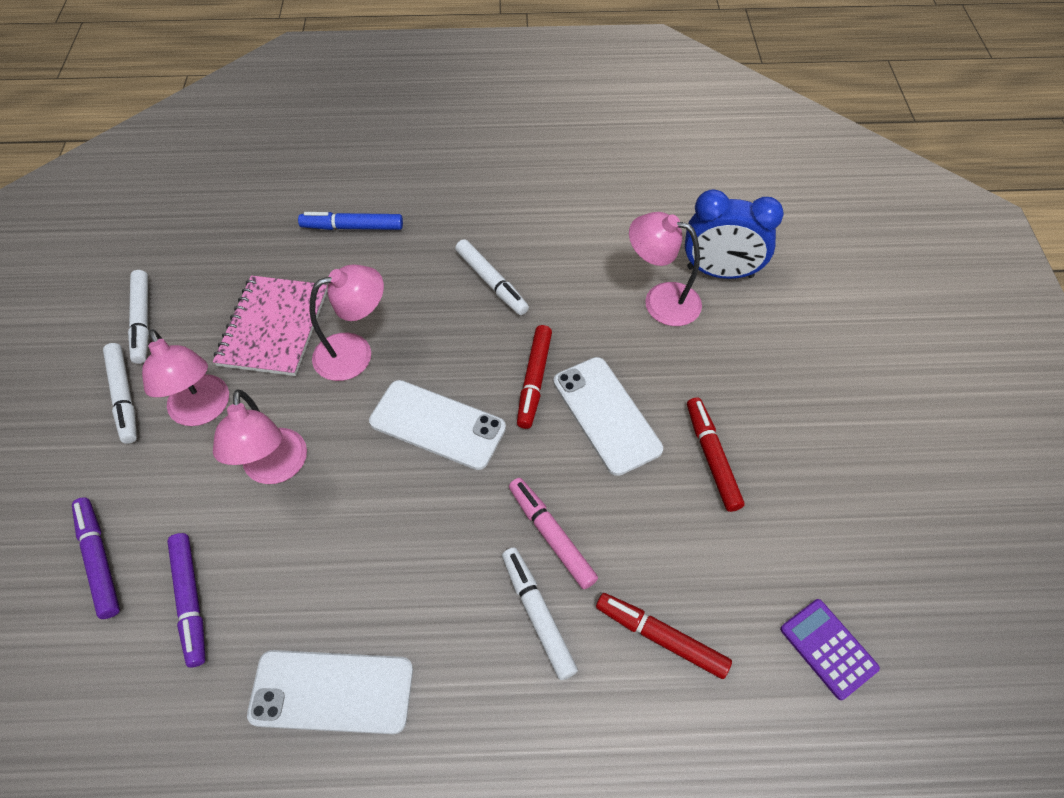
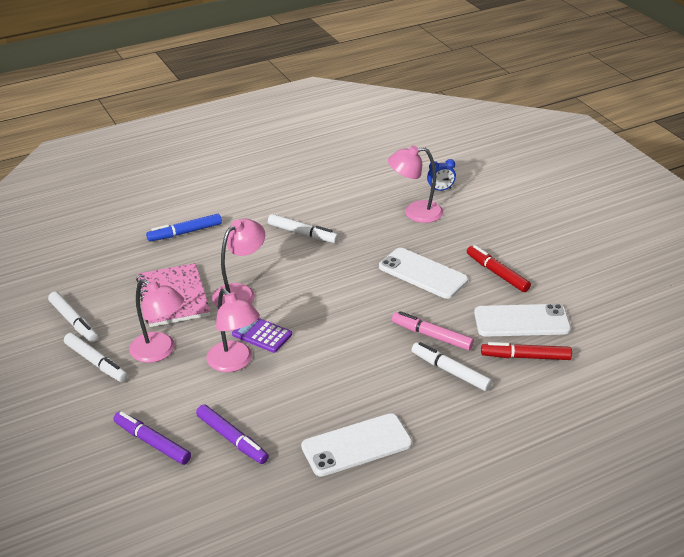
camera: 25 degrees left, 20 degrees down
(437, 424) = (323, 309): white phone -> white phone (521, 321)
(534, 380) = (367, 271): red marker -> none
(720, 272) = (440, 190): blue clock -> blue clock, size x0.50
(828, 648) = (615, 331): purple calculator -> purple calculator (262, 334)

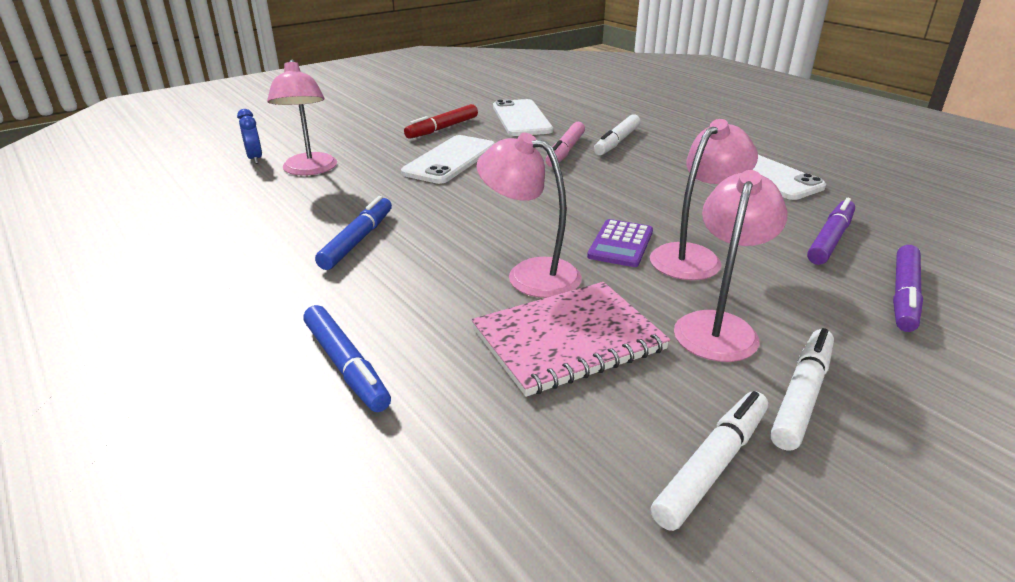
camera: 100 degrees left, 5 degrees down
(302, 234) = (358, 240): white marker -> blue marker
(525, 357) = (575, 116): red marker -> none

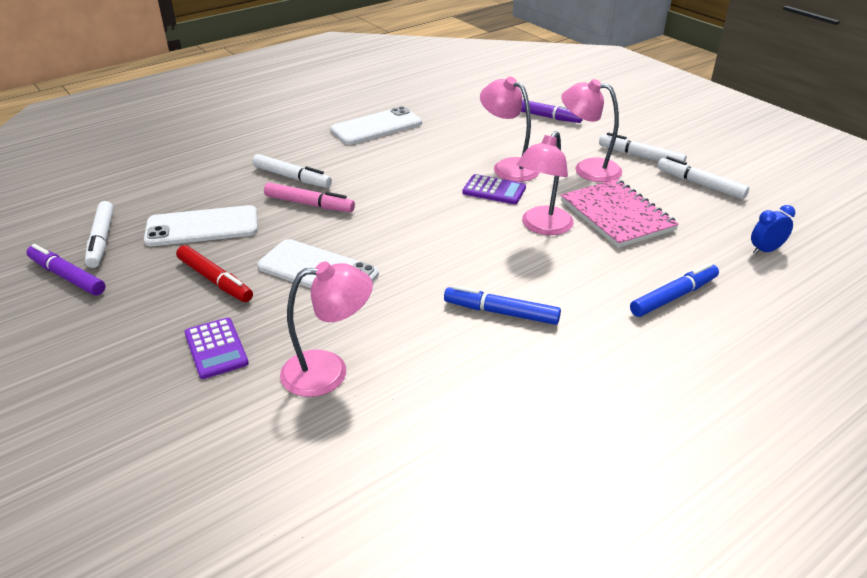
camera: 90 degrees left, 5 degrees up
(255, 159) = (279, 431): blue clock -> blue clock (765, 250)
(356, 135) = (216, 348): none -> purple calculator
(501, 94) = (101, 240): none -> white marker
(830, 239) = (480, 122): purple marker -> purple marker (67, 276)

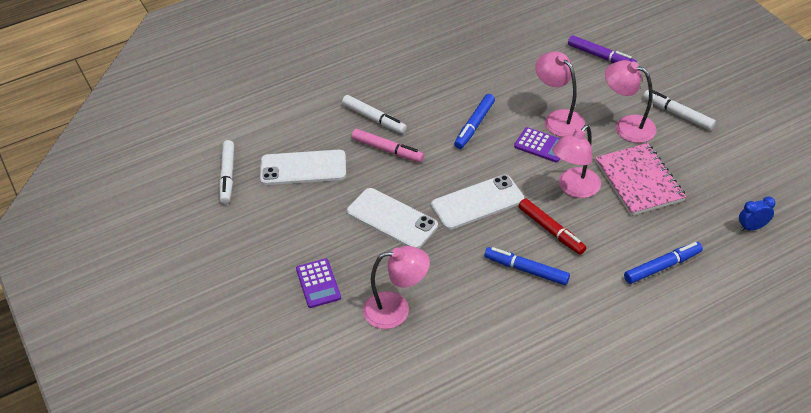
camera: 10 degrees right, 10 degrees up
(67, 276) = (207, 210): purple marker -> none
(215, 280) = (315, 222): red marker -> red marker (551, 230)
(376, 127) = (449, 61): white phone -> white phone (477, 202)
(412, 177) = (474, 125): none -> blue marker
(700, 184) = (721, 151): white marker -> none

